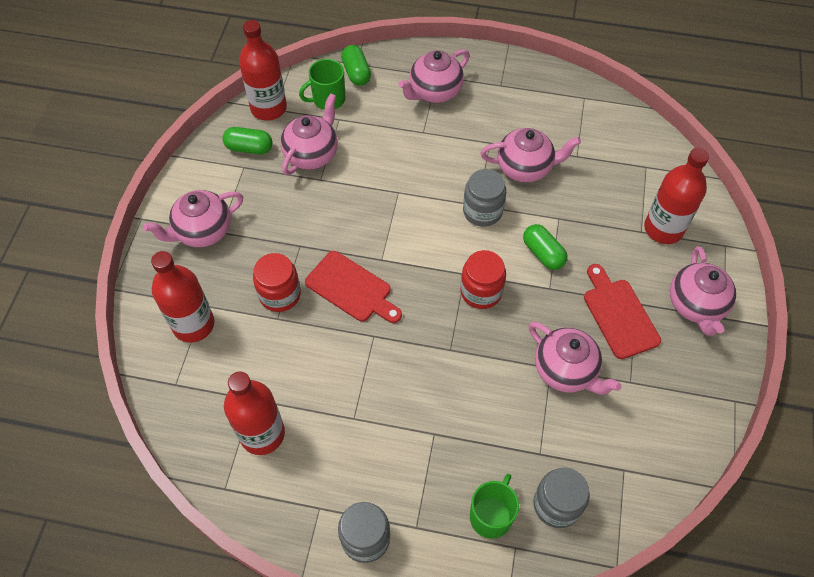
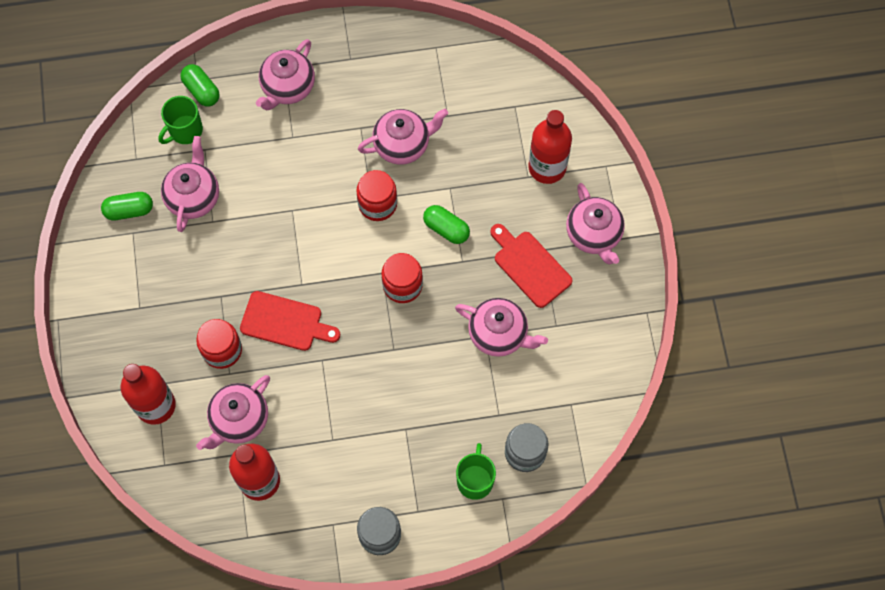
camera: 20 degrees left, 10 degrees up
(203, 231) = (123, 313): pink teapot -> pink teapot (239, 420)
(269, 108) = (129, 160): red bottle -> none
(482, 211) = (377, 204): grey jar -> red jar

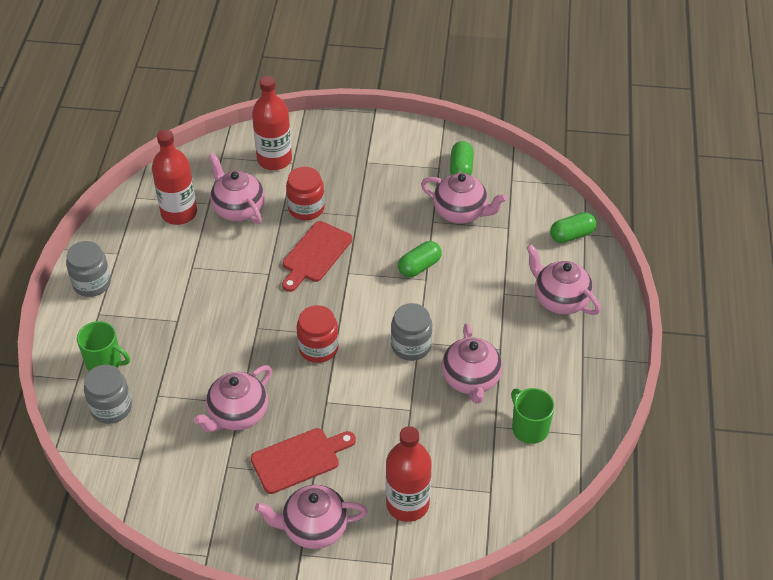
camera: 105 degrees right, 20 degrees down
(185, 131) = (531, 217): green mug -> green mug (529, 428)
(377, 204) = (411, 346): red jar -> grey jar
(446, 229) = (366, 396): green capsule -> green capsule (419, 266)

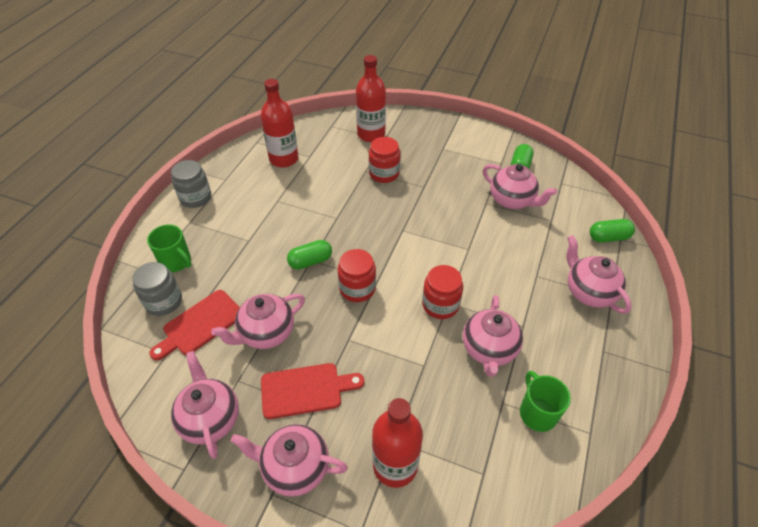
camera: 15 degrees right, 0 degrees up
(238, 209) = (330, 164): pink teapot -> pink teapot (210, 418)
(315, 254) = (380, 210): red cutting board -> red cutting board (200, 324)
(411, 346) = (440, 305): grey jar -> red jar
(419, 266) = (465, 237): green capsule -> green capsule (310, 261)

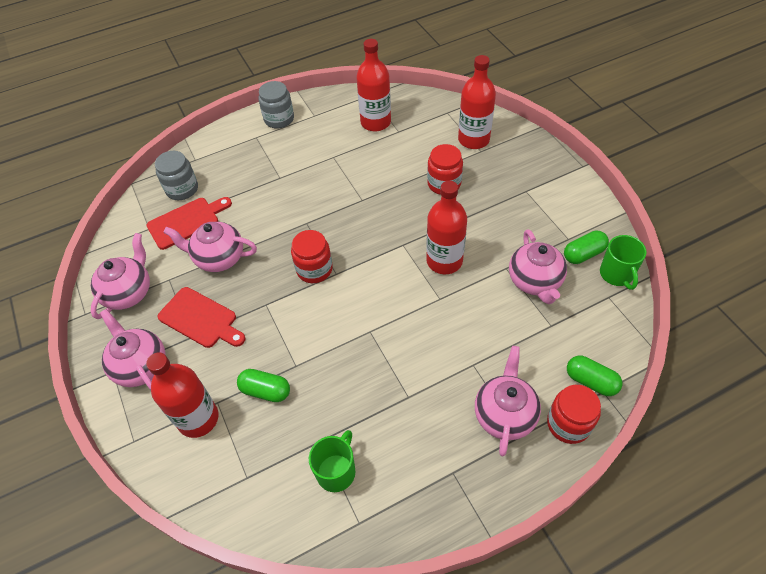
camera: 45 degrees right, 5 degrees up
(176, 262) = (218, 164): green mug -> green mug (616, 274)
(200, 324) = (186, 222): red cutting board -> red cutting board turned 150 degrees clockwise
(310, 261) = (304, 224): green capsule -> green capsule (265, 391)
(440, 305) = (362, 328): red jar -> red jar (568, 424)
(443, 223) = (444, 261): none -> red bottle
(489, 350) = (357, 393): pink teapot -> none

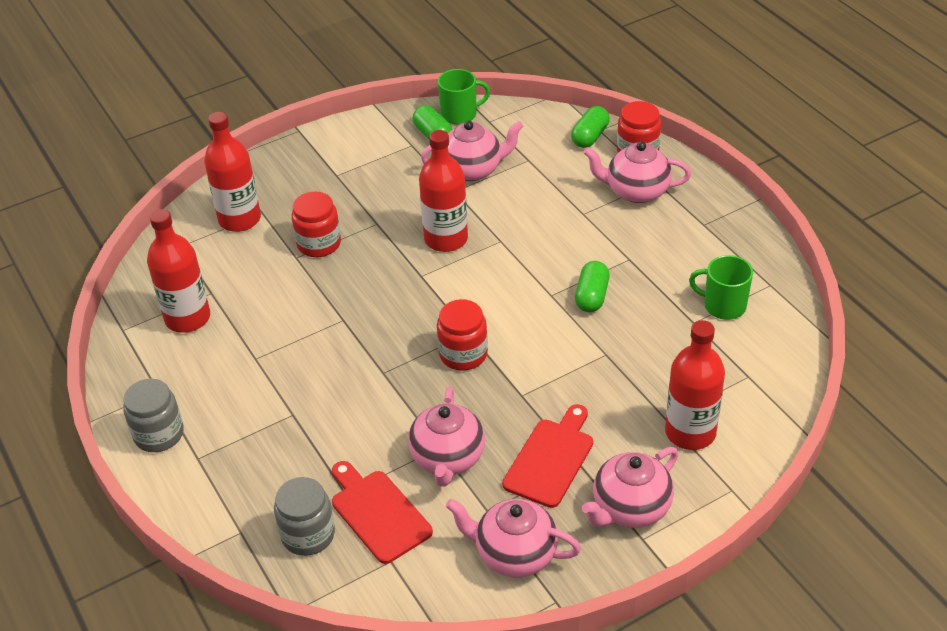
camera: 95 degrees left, 10 degrees down
(265, 391) = (643, 376): green capsule -> green capsule (592, 296)

